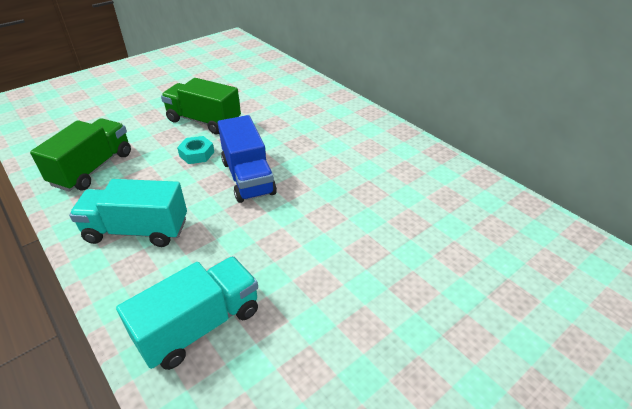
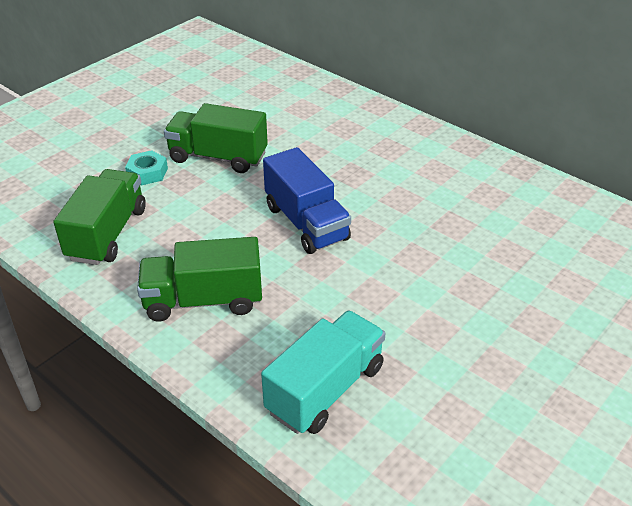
camera: 10 degrees left, 0 degrees up
(137, 230) = (203, 300): turquoise truck -> green truck
(196, 154) = (229, 201): turquoise nut -> turquoise nut (147, 173)

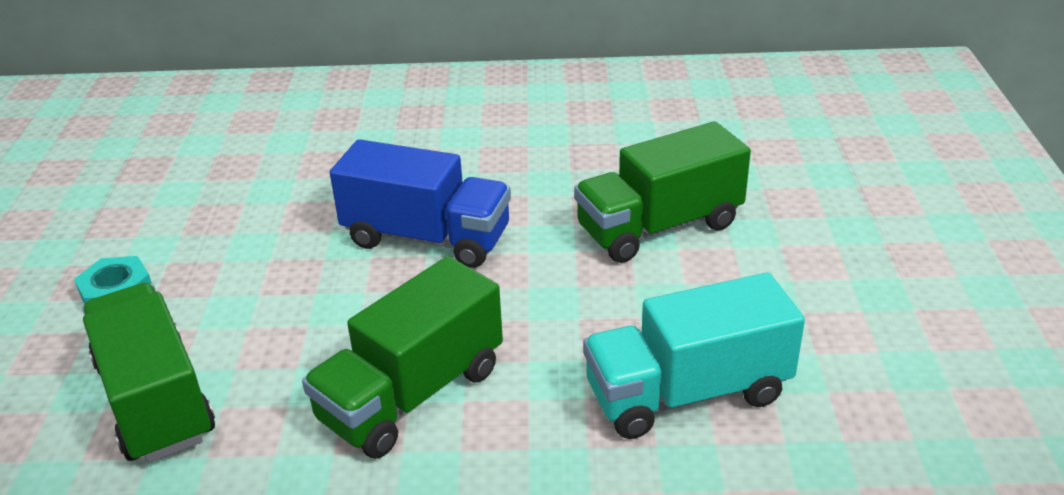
camera: 40 degrees left, 5 degrees down
(218, 157) = (205, 225): green truck -> green truck (659, 227)
(325, 389) = (687, 393): turquoise truck -> turquoise truck turned 105 degrees counterclockwise

